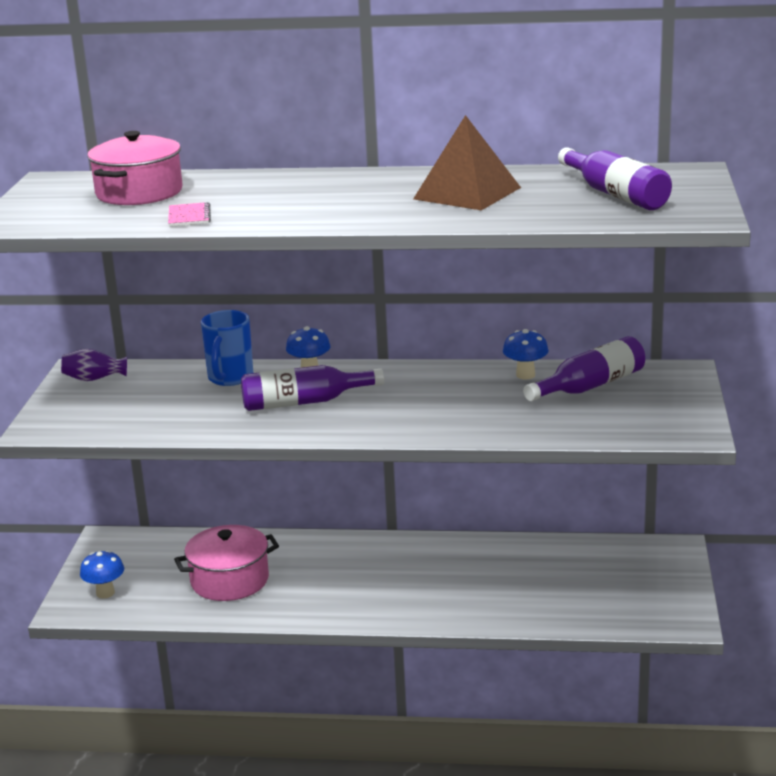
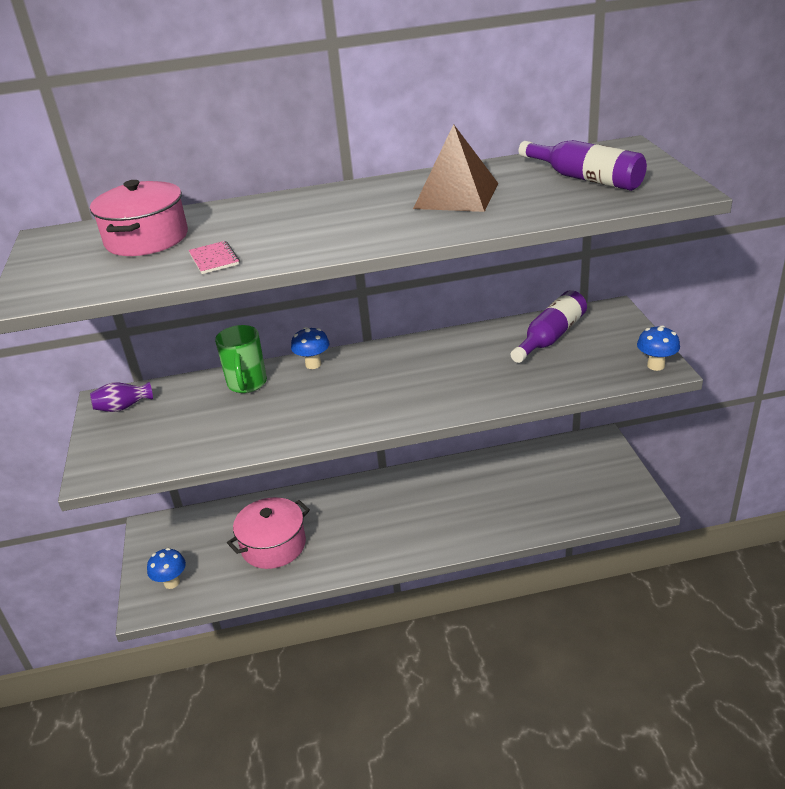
camera: 15 degrees left, 10 degrees up
(230, 378) = (247, 384): blue mug -> green mug
(303, 402) = (325, 397): purple bottle -> none
(525, 375) = (493, 336): blue mushroom -> blue mushroom (655, 365)

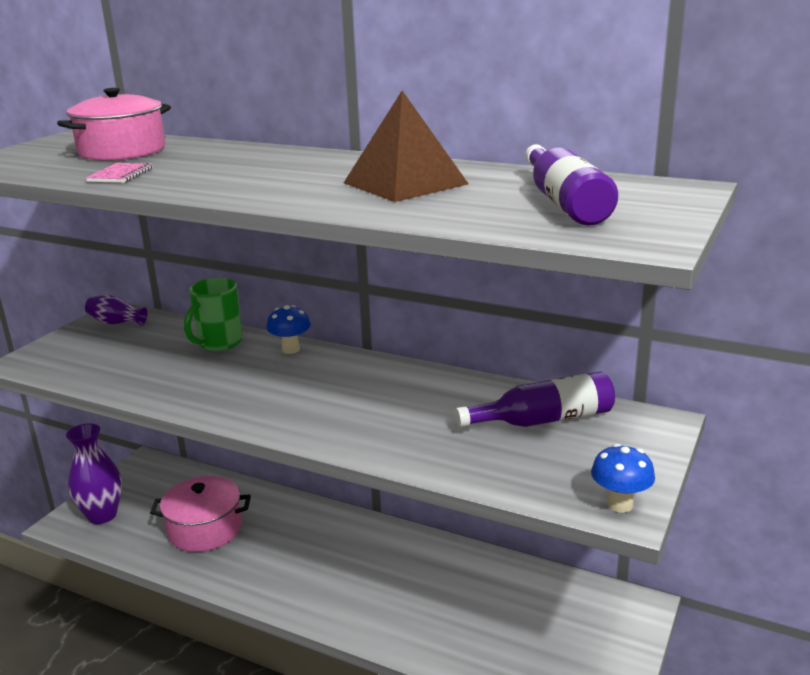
camera: 35 degrees right, 10 degrees down
(171, 582) = (102, 515): blue mushroom -> purple vase

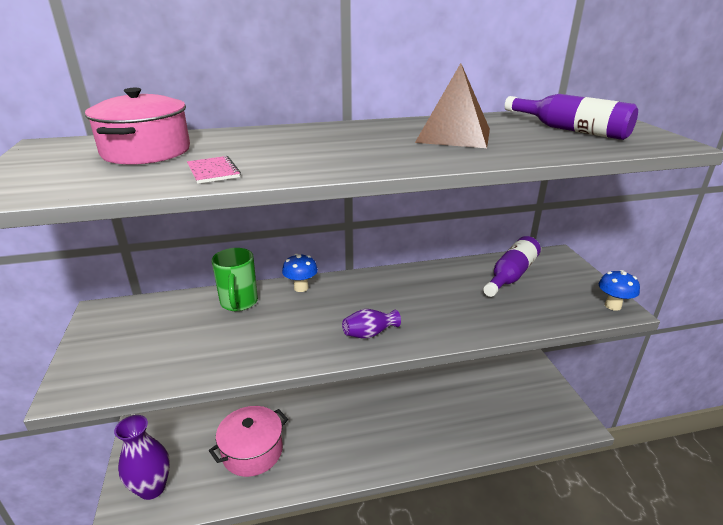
camera: 40 degrees left, 5 degrees up
(116, 323) = (117, 319): purple vase -> purple vase (369, 333)

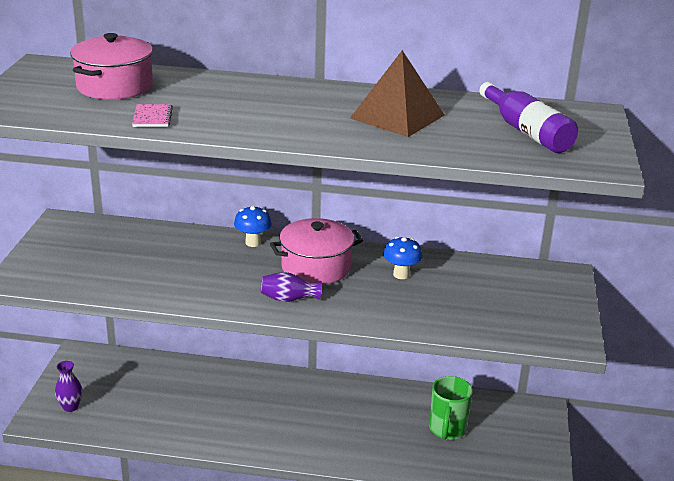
camera: 20 degrees right, 0 degrees up
(152, 488) = (70, 407): purple vase -> purple vase, size x0.58
(239, 303) = (185, 243): green mug -> green mug (447, 430)
(252, 451) = (174, 404): pink pot -> pink pot (316, 267)
(511, 275) = (487, 281): purple bottle -> none
(613, 306) = (568, 337): blue mushroom -> blue mushroom (401, 274)

